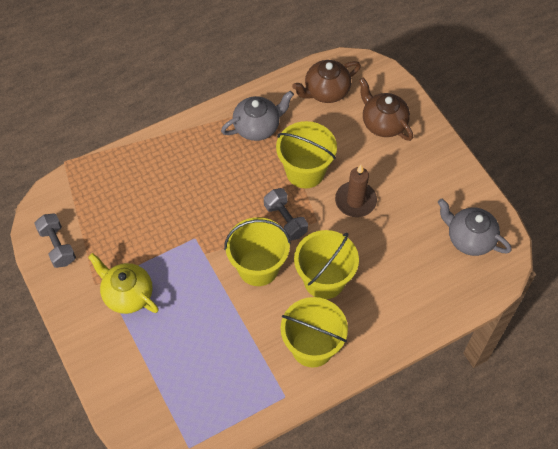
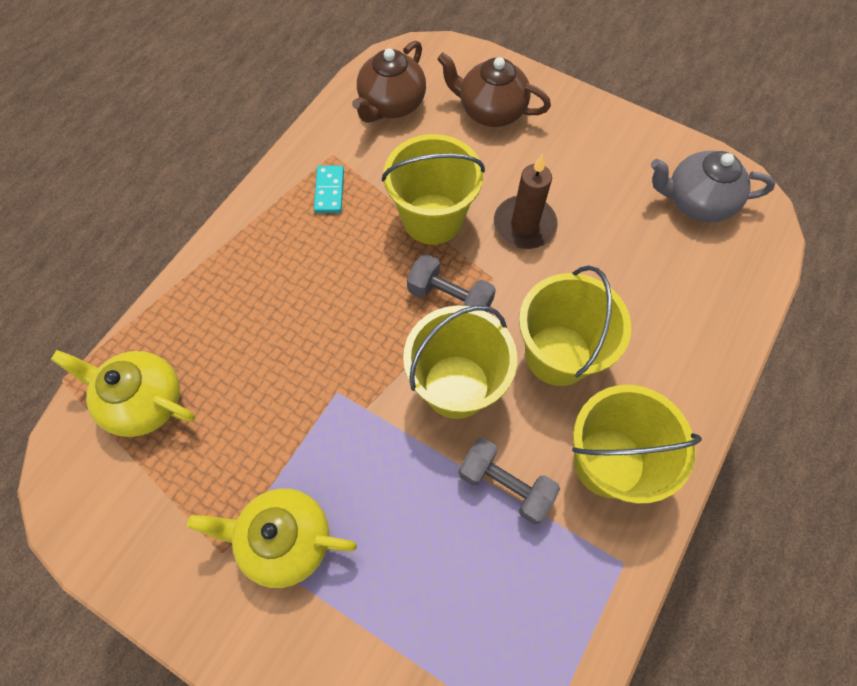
camera: 30 degrees left, 5 degrees up
(57, 246) = (123, 523): grey dumbbell -> grey dumbbell (505, 484)
(97, 193) = (144, 401): none -> yellow teapot
(257, 127) = (329, 191): grey teapot -> turquoise domino

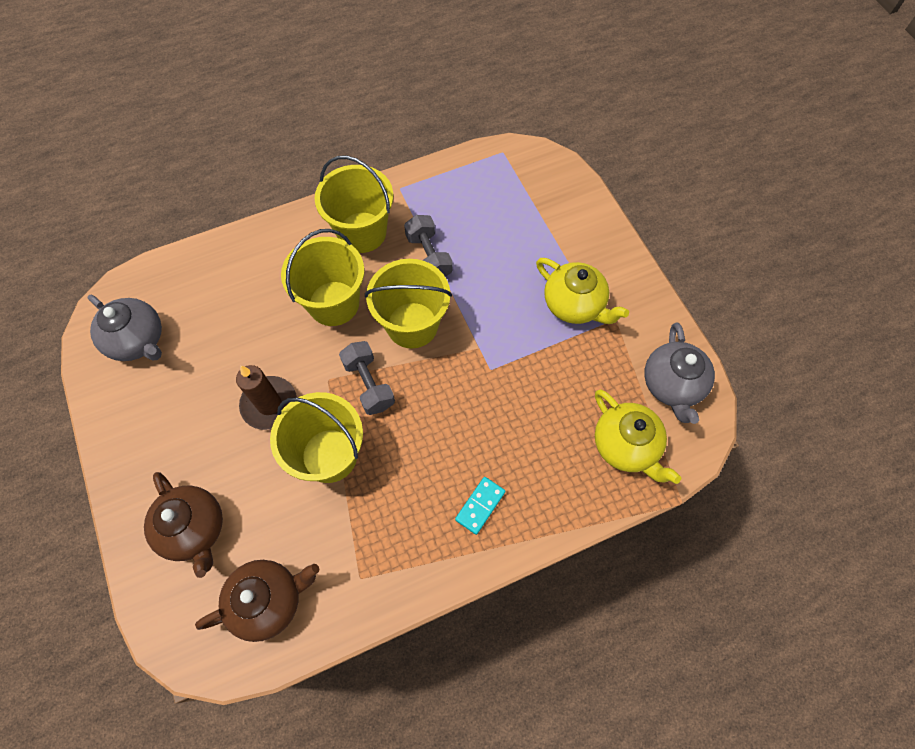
camera: 145 degrees left, 0 degrees up
(115, 508) = (672, 385): none -> grey teapot
(329, 191) = (388, 539): turquoise domino -> turquoise domino (480, 505)

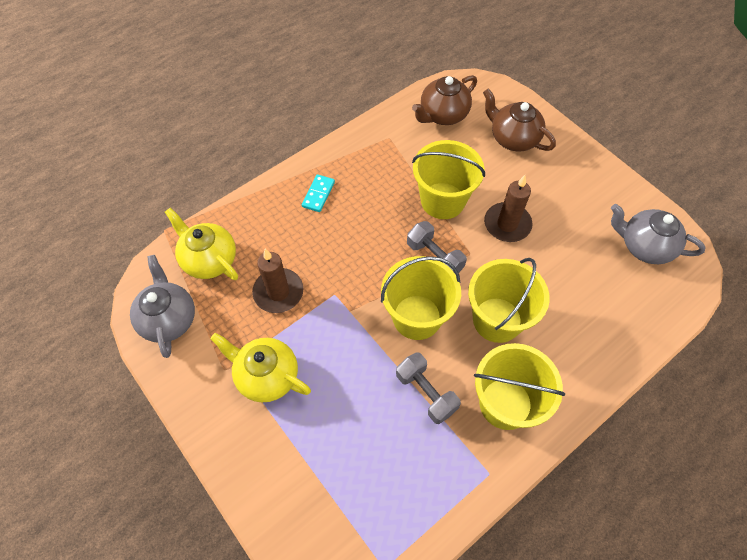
camera: 165 degrees right, 5 degrees down
(550, 386) = (278, 292): none -> brown candle

